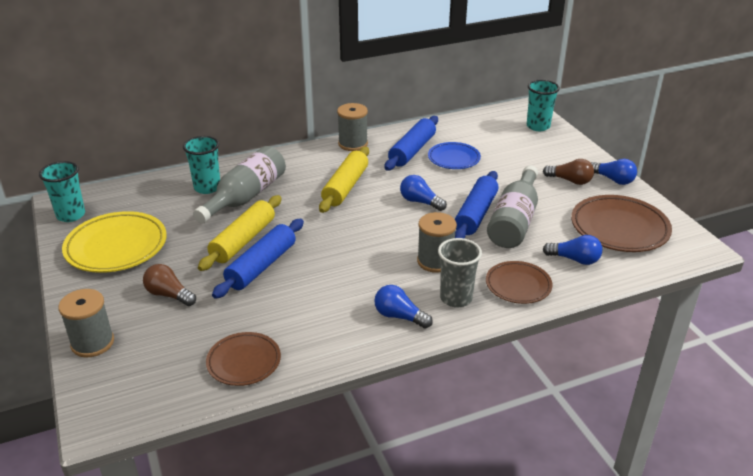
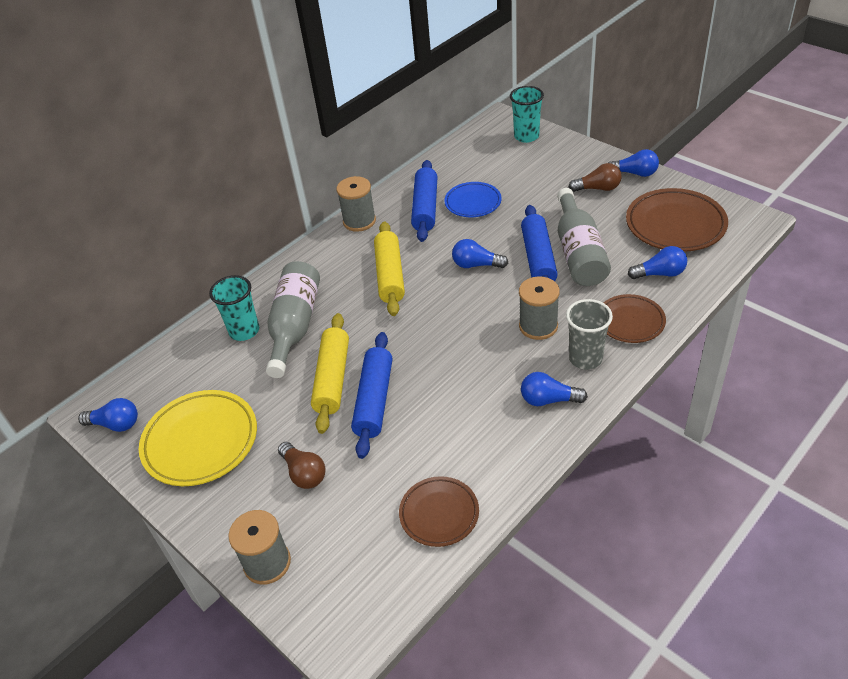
camera: 20 degrees left, 10 degrees up
(71, 215) = (115, 424): turquoise cup -> blue light bulb
(169, 295) = (304, 473): brown light bulb -> brown light bulb turned 135 degrees counterclockwise

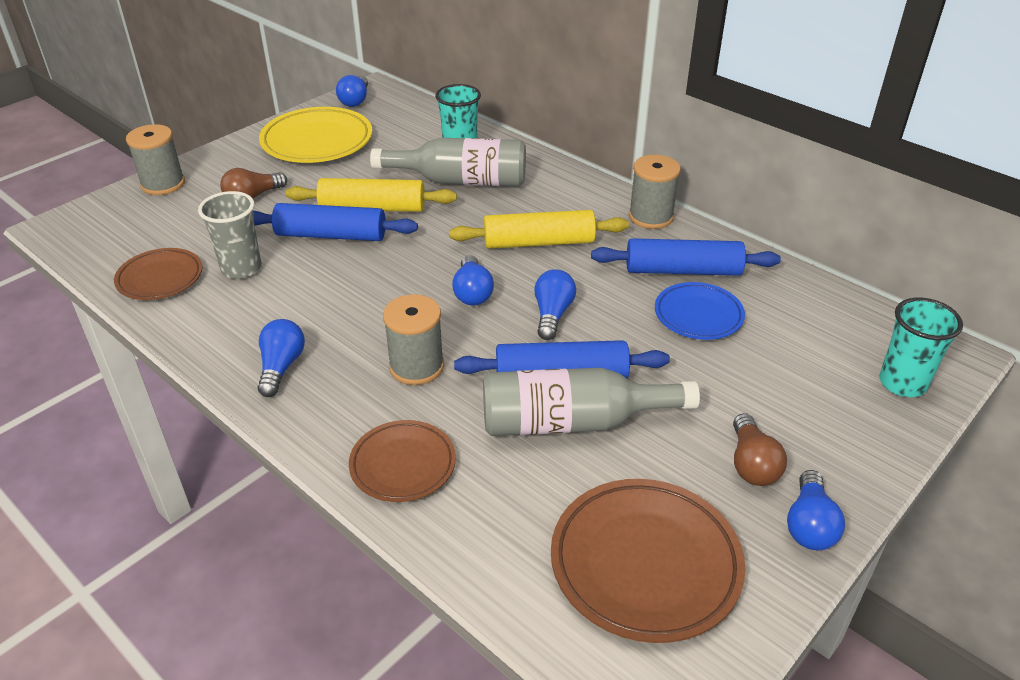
camera: 85 degrees right, 5 degrees down
(585, 358) = (342, 408): grey cup -> grey cup (241, 268)
(660, 273) = (509, 518): blue light bulb -> blue light bulb (472, 292)

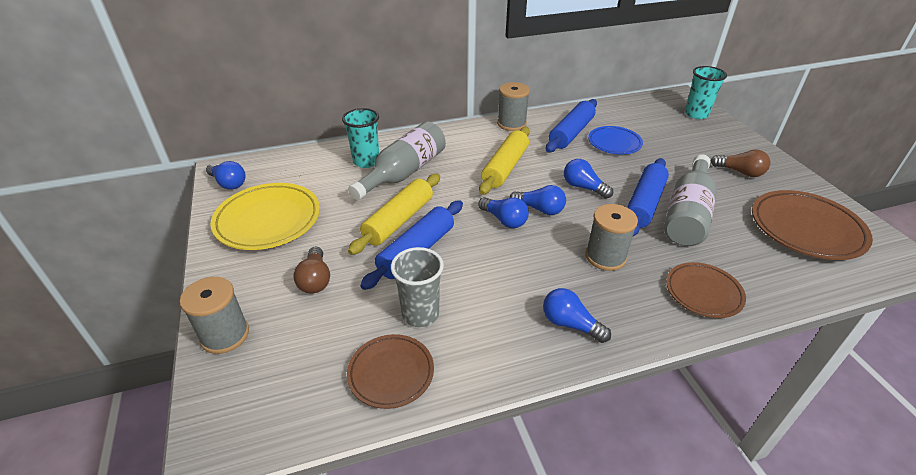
camera: 60 degrees left, 0 degrees up
(809, 525) = (786, 173): blue light bulb -> blue light bulb (504, 220)

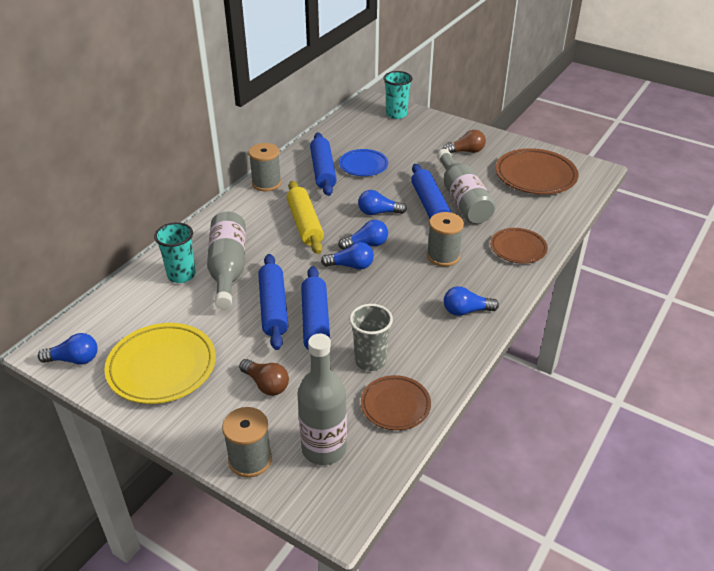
camera: 40 degrees left, 0 degrees up
(285, 368) = (324, 448): none -> grey bottle
(398, 220) = (273, 308): yellow rolling pin -> blue rolling pin

